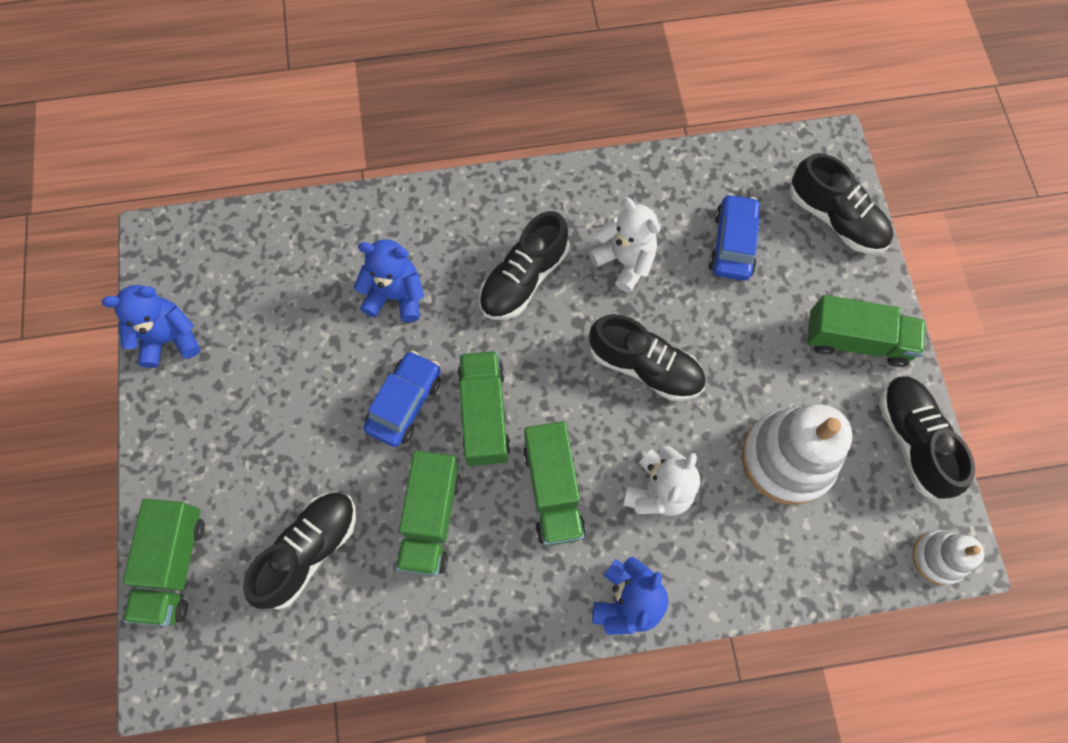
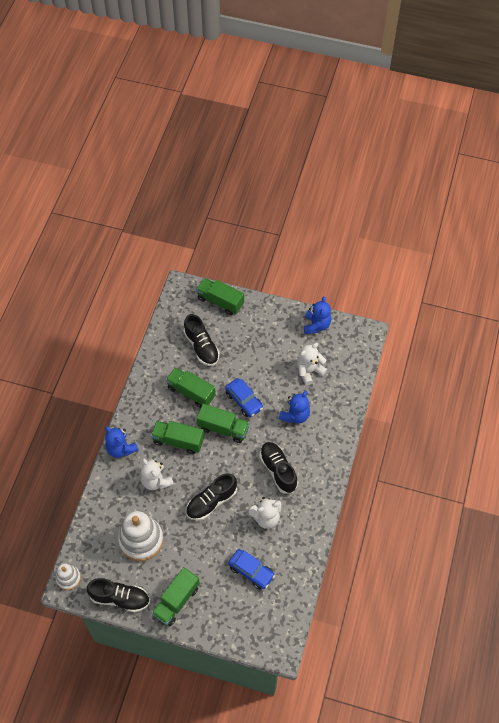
camera: 115 degrees right, 10 degrees down
(286, 309) = (309, 371): none -> white teddy bear
(835, 218) = (241, 628): black shoe -> none

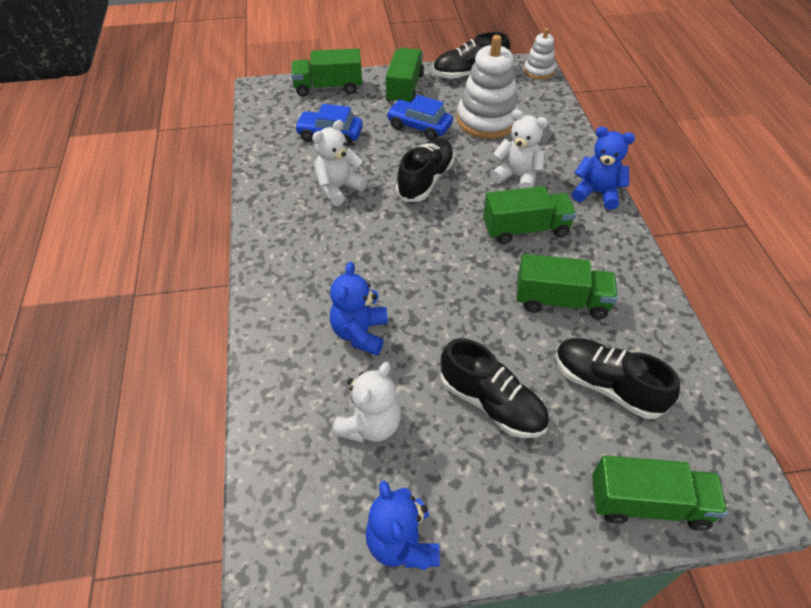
camera: 155 degrees right, 10 degrees down
(223, 428) = (470, 269): green truck -> green truck (328, 87)
(244, 401) = (463, 322): blue car -> blue car (419, 126)
(278, 470) = (349, 246): black shoe -> black shoe (491, 403)

